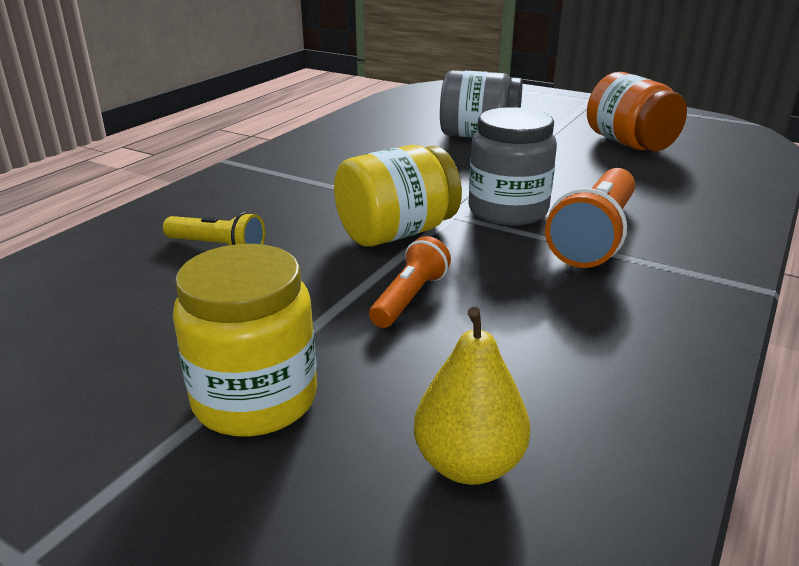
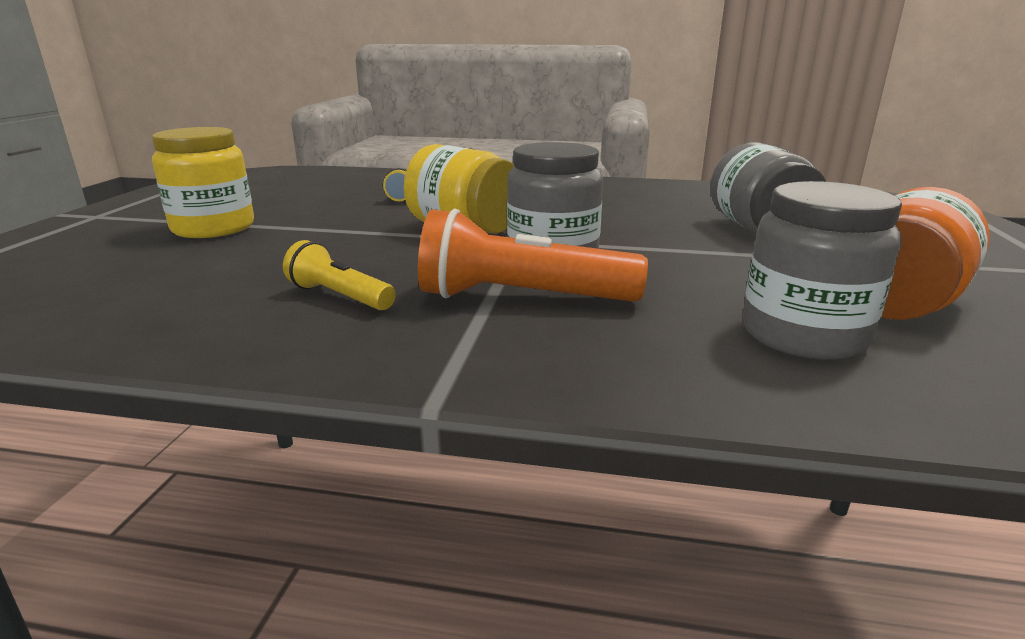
camera: 70 degrees right, 5 degrees down
(409, 298) = (348, 244): orange flashlight -> none
(468, 464) = (125, 281): yellow pear -> none
(571, 312) = (340, 296): none -> yellow flashlight
(670, 174) = (803, 334): none -> grey jar

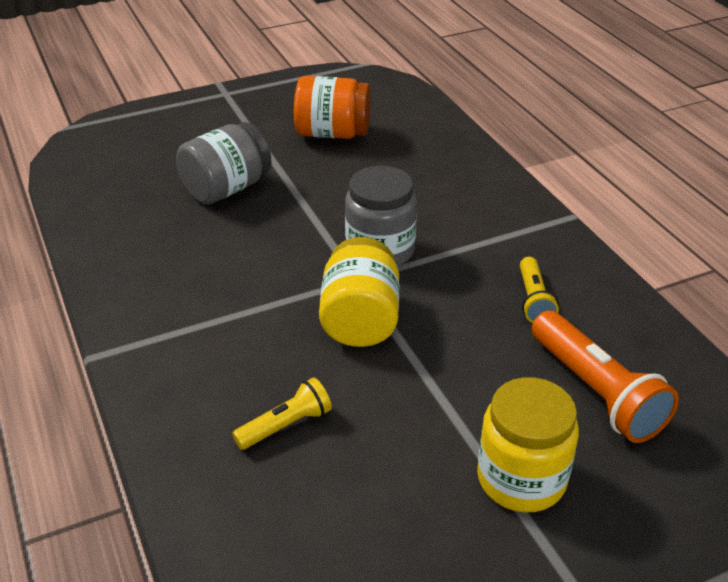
camera: 125 degrees left, 15 degrees up
(522, 298) = (455, 236): orange flashlight -> orange flashlight (596, 392)
(803, 334) = (401, 151): grey jar -> none

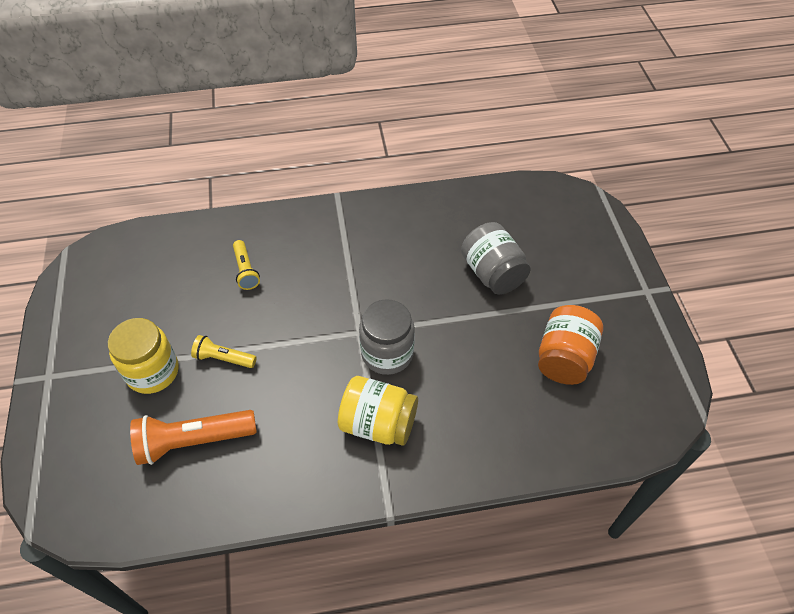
camera: 105 degrees right, 15 degrees up
(360, 319) = (317, 324): yellow jar -> yellow jar (378, 423)
(533, 300) = (296, 437): yellow flashlight -> yellow flashlight (224, 358)

